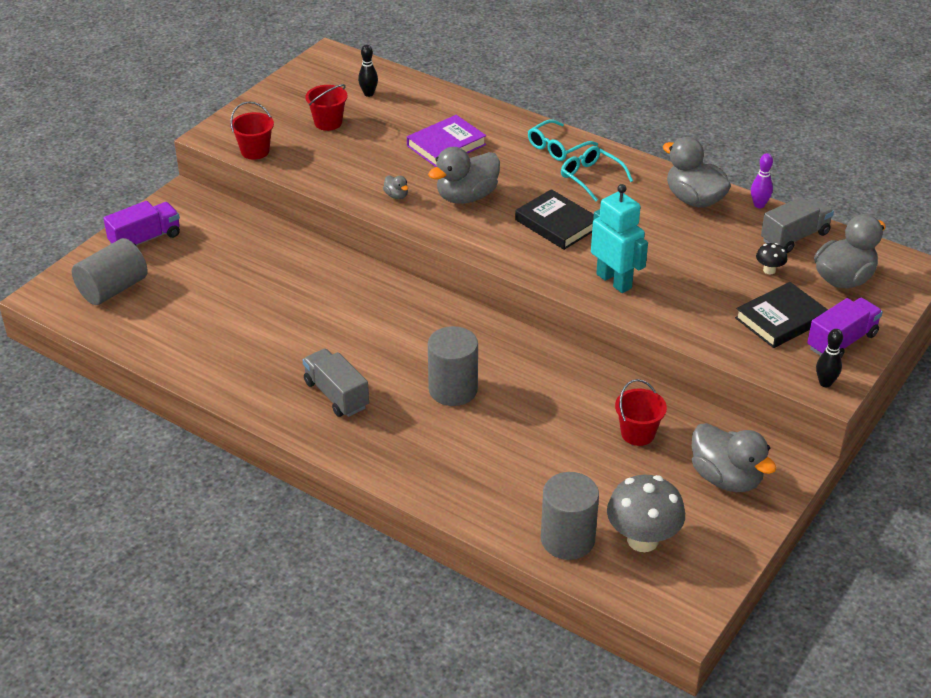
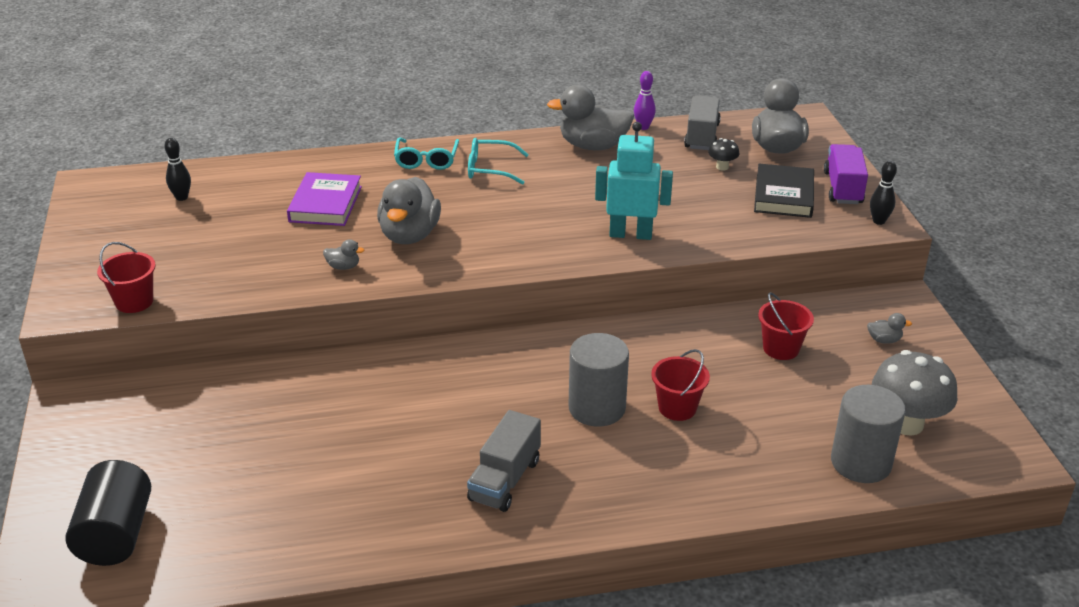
camera: 45 degrees left, 5 degrees down
(113, 289) = (116, 534): grey cylinder -> black cylinder
(145, 239) = (84, 464): purple truck -> none
(328, 123) = (177, 240): red bucket -> red bucket (677, 408)
(336, 395) = (505, 480): grey truck -> grey truck turned 75 degrees counterclockwise
(557, 224) = (519, 216): black book -> none
(726, 478) = (884, 340): grey duck -> grey duck, size x0.43

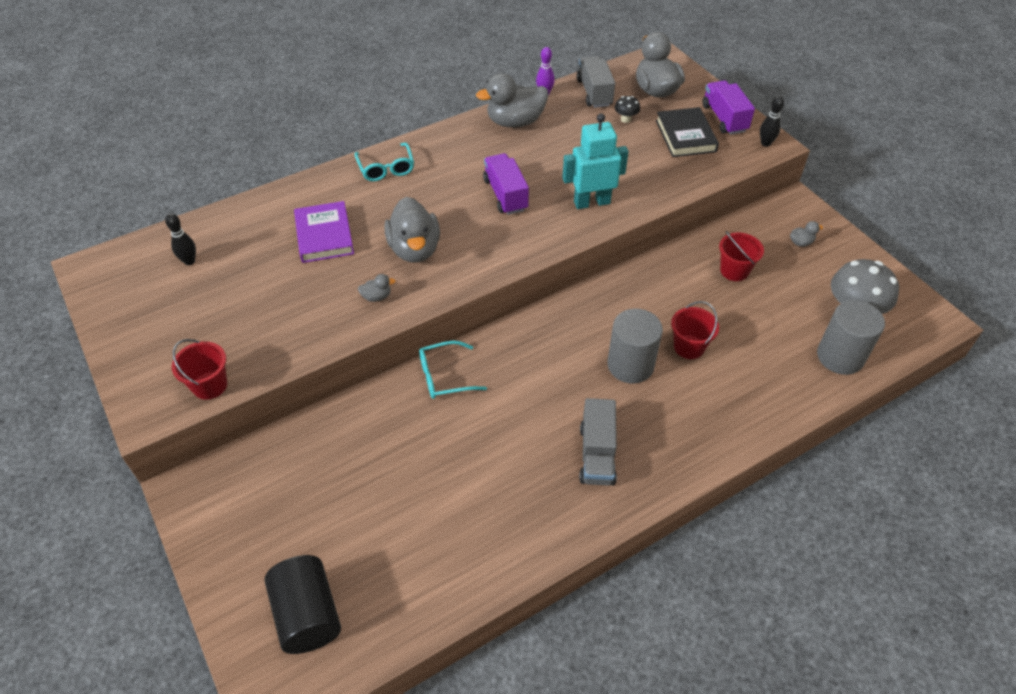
camera: 20 degrees left, 15 degrees up
(490, 169) = (445, 165): turquoise glasses -> turquoise glasses (445, 376)
(538, 208) = (505, 195): none -> purple truck

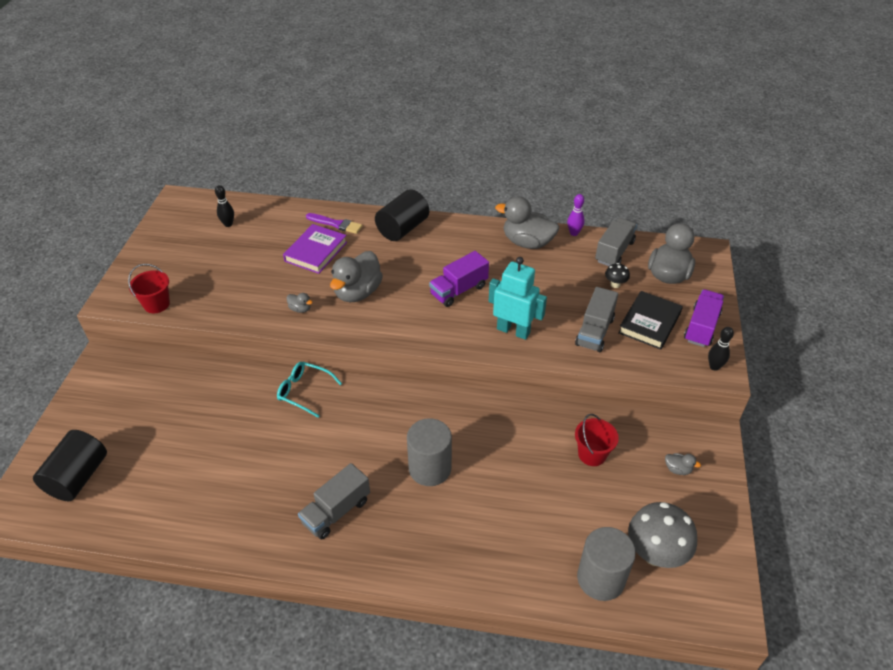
camera: 40 degrees right, 5 degrees down
(312, 198) = (336, 224): none -> purple brush
(386, 168) = (402, 228): turquoise glasses -> black cylinder
(505, 195) = (459, 290): purple truck -> purple truck turned 150 degrees counterclockwise
(654, 166) = (594, 331): none -> grey truck
(689, 347) = (487, 485): red bucket -> none

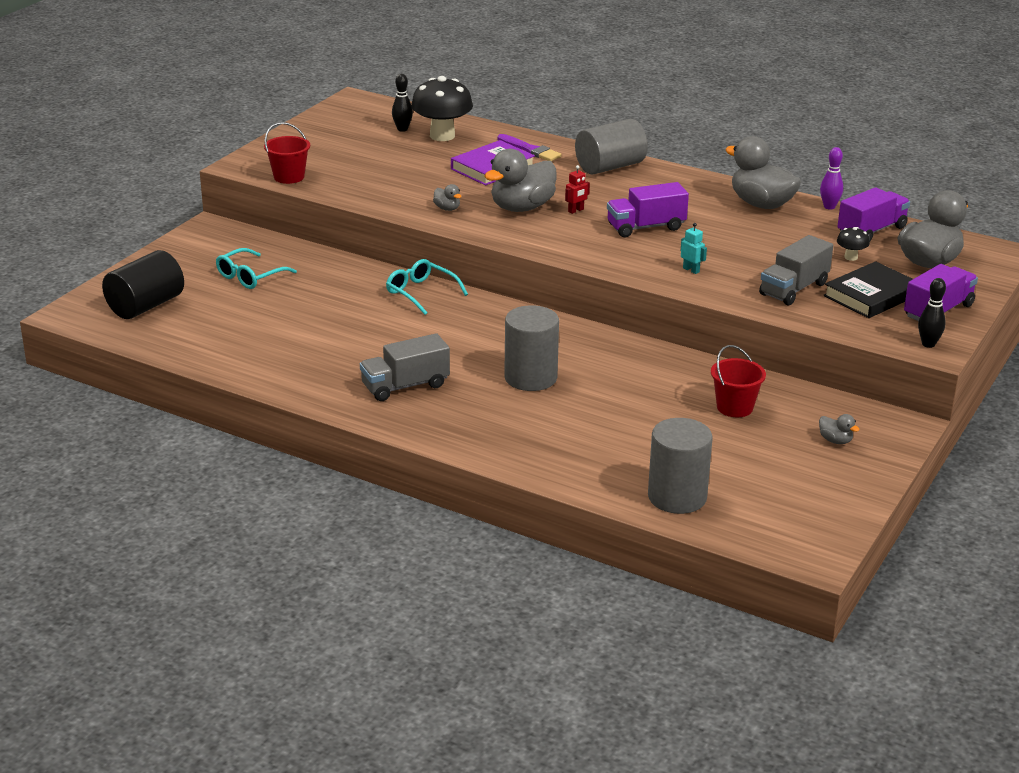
camera: 20 degrees right, 15 degrees down
(157, 412) = (250, 276): none -> turquoise glasses
(262, 224) = (442, 136): none -> black mushroom
(399, 285) = (576, 210): none -> red robot
(402, 228) = (610, 167): black cylinder -> grey cylinder
(513, 330) = (691, 270): turquoise robot -> turquoise robot, size x0.42
(614, 251) = (871, 231): grey truck -> purple truck
(655, 553) = (757, 494): grey mushroom -> none

